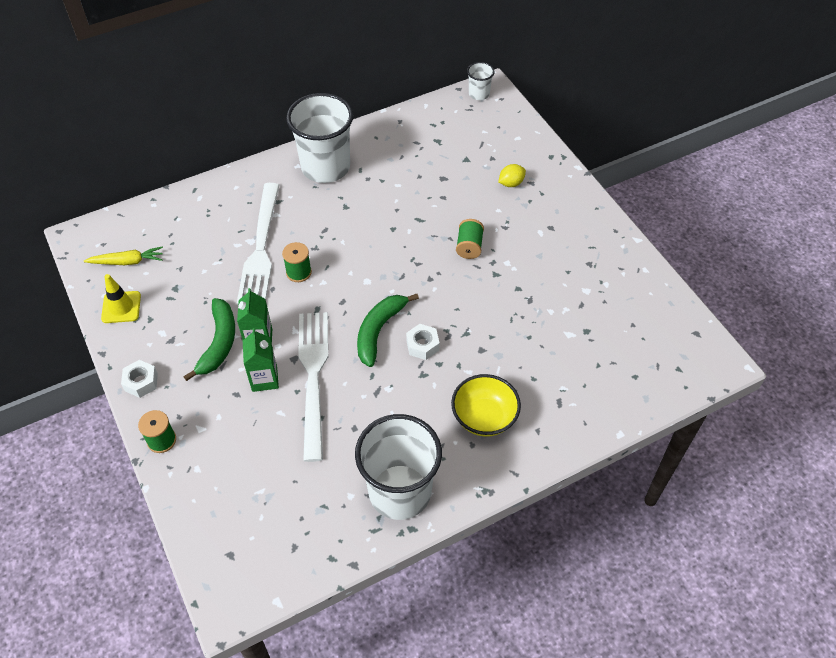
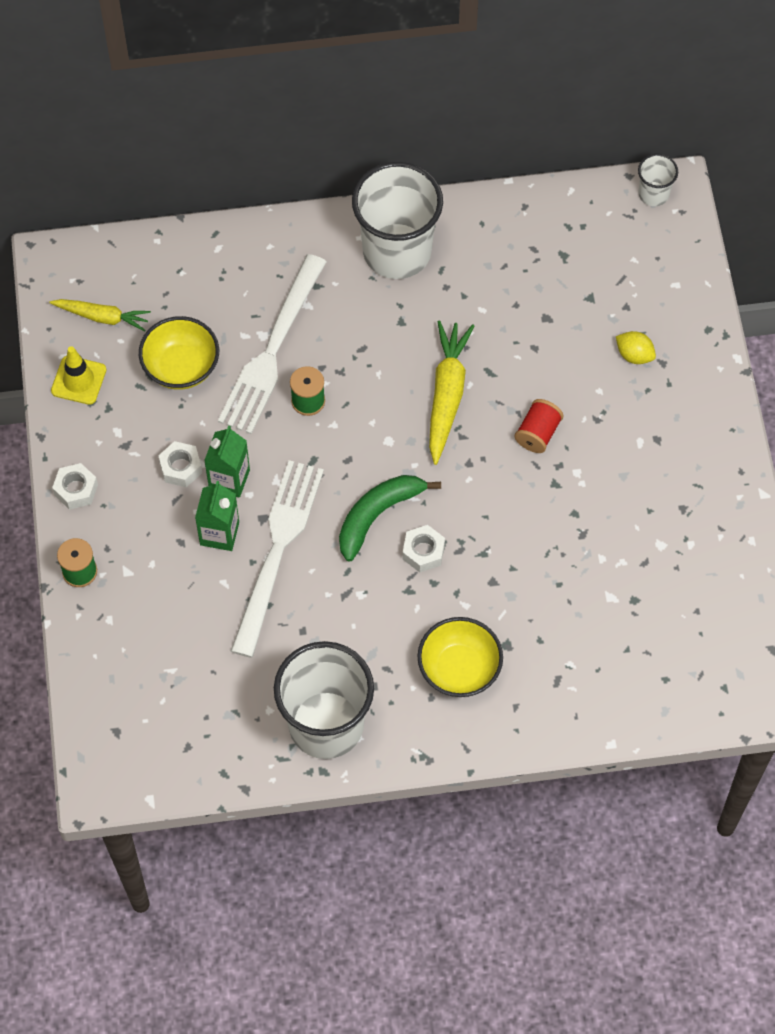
camera: 20 degrees right, 10 degrees up
(197, 277) = (181, 367): none -> yellow bowl
(219, 343) = (181, 468): green banana -> white nut
(396, 241) = (447, 395): none -> yellow carrot
(469, 246) = (538, 433): green spool -> red spool
(511, 183) = (634, 355): yellow lemon -> yellow lemon turned 45 degrees clockwise

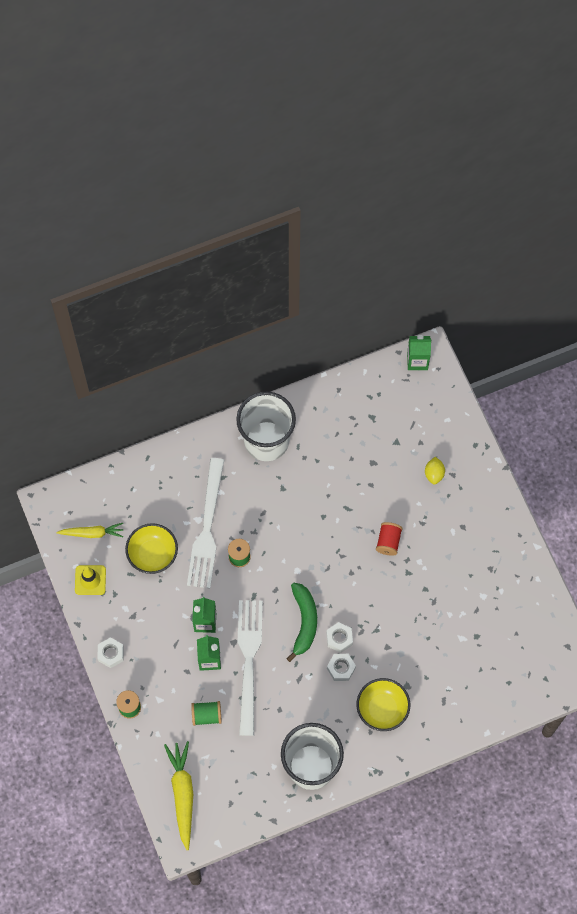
camera: 15 degrees left, 5 degrees up
(181, 468) = (172, 622): white nut -> white nut (341, 668)
(190, 611) = (206, 715): none -> green spool
(377, 515) = (304, 622): green banana -> green banana turned 150 degrees clockwise
(447, 395) = (325, 530): yellow carrot -> yellow carrot (182, 794)
(634, 355) = (434, 474): yellow lemon -> yellow lemon turned 75 degrees clockwise
(653, 194) = (417, 361): white cup -> green carton

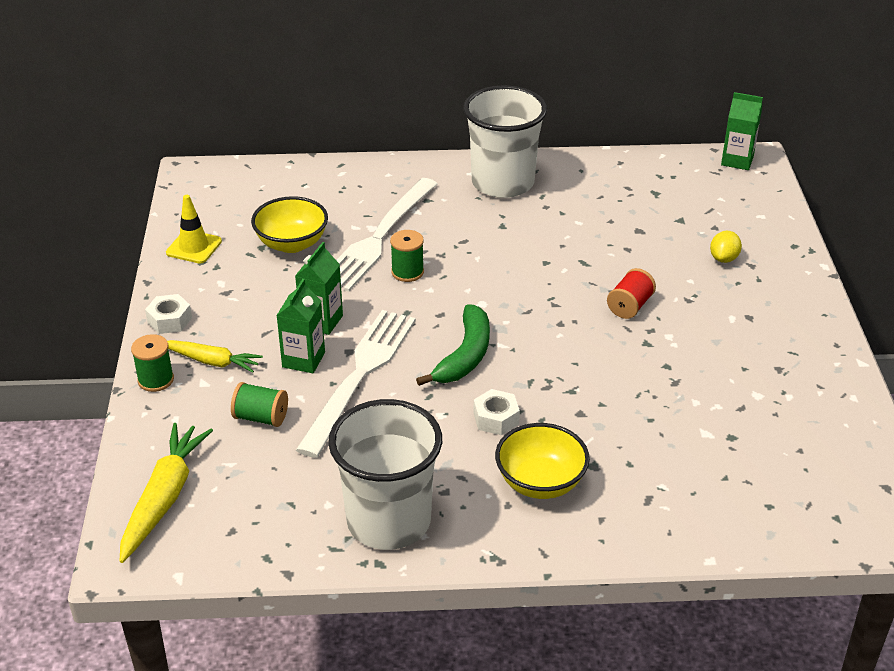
camera: 20 degrees right, 30 degrees down
(92, 533) = (227, 209): yellow carrot -> yellow carrot (212, 361)
(339, 638) = (509, 386): white nut -> none

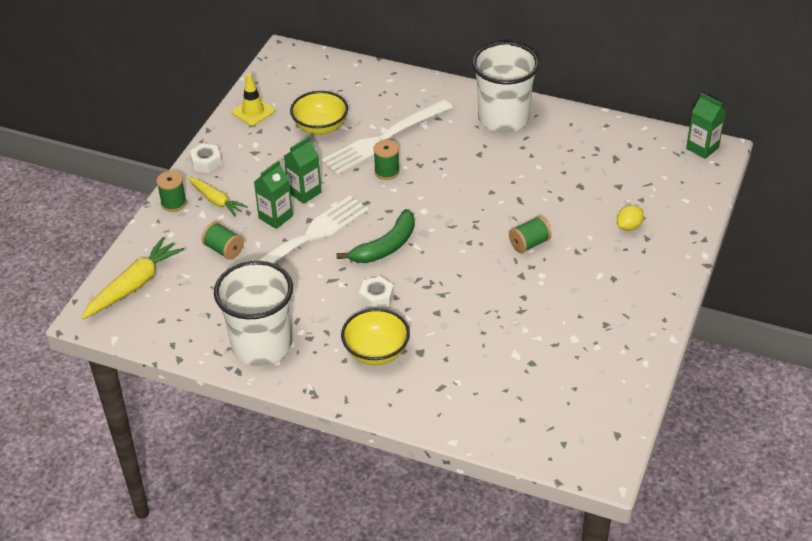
camera: 25 degrees right, 5 degrees up
(630, 306) = (529, 244): red spool -> green spool

